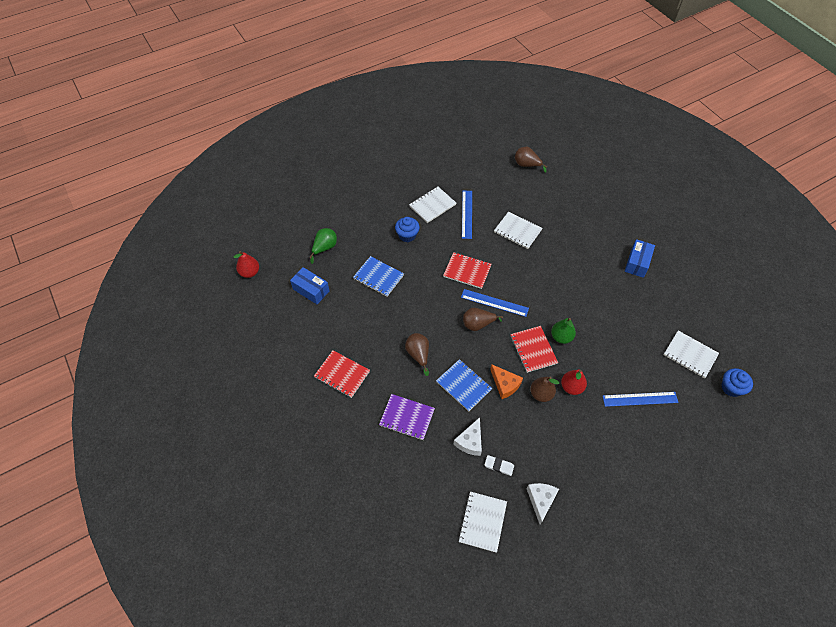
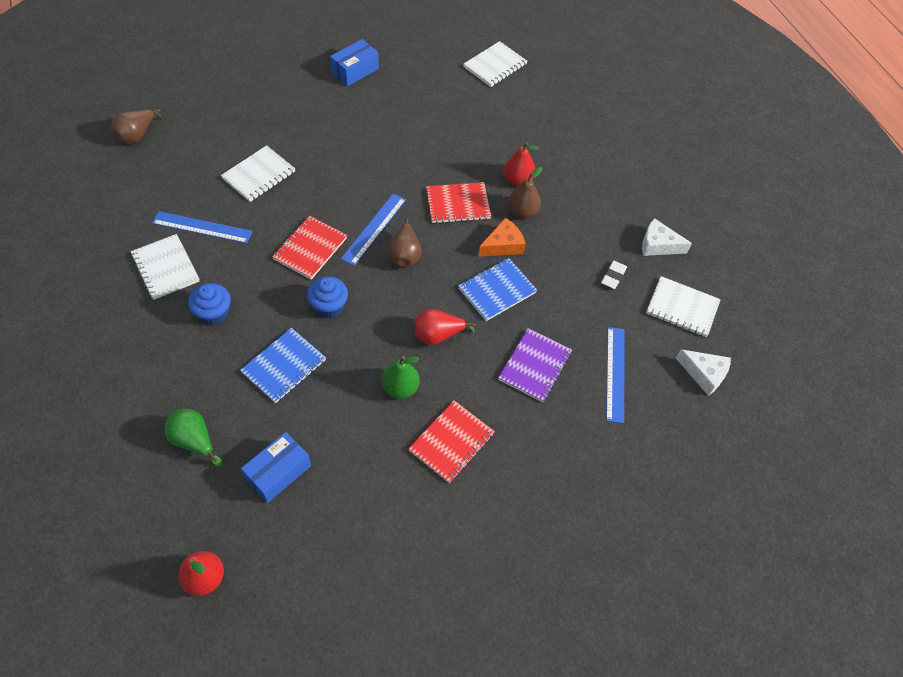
camera: 85 degrees left, 0 degrees up
(418, 354) = (438, 335): brown pear -> red pear
(470, 441) = (577, 299): white cheese -> white cheese (704, 374)
(561, 337) = (445, 172): green pear -> green pear (400, 388)
(637, 263) = (355, 71): blue box -> blue box turned 75 degrees counterclockwise
(640, 399) = (543, 123): blue ruler -> blue ruler (615, 374)
(731, 388) = (541, 47): blue cupcake -> blue cupcake (329, 306)

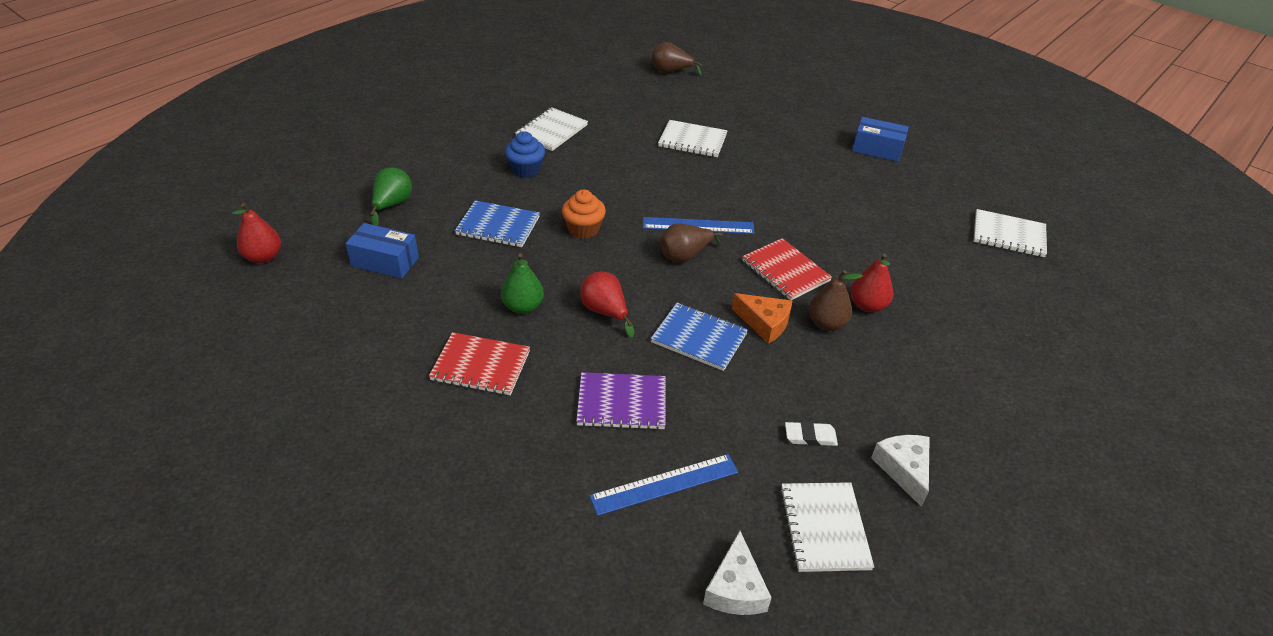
camera: 65 degrees right, 15 degrees down
(202, 227) = (608, 133): blue ruler -> none
(310, 249) = (638, 196): red notebook -> none
(329, 306) = (583, 229): blue cupcake -> orange cupcake

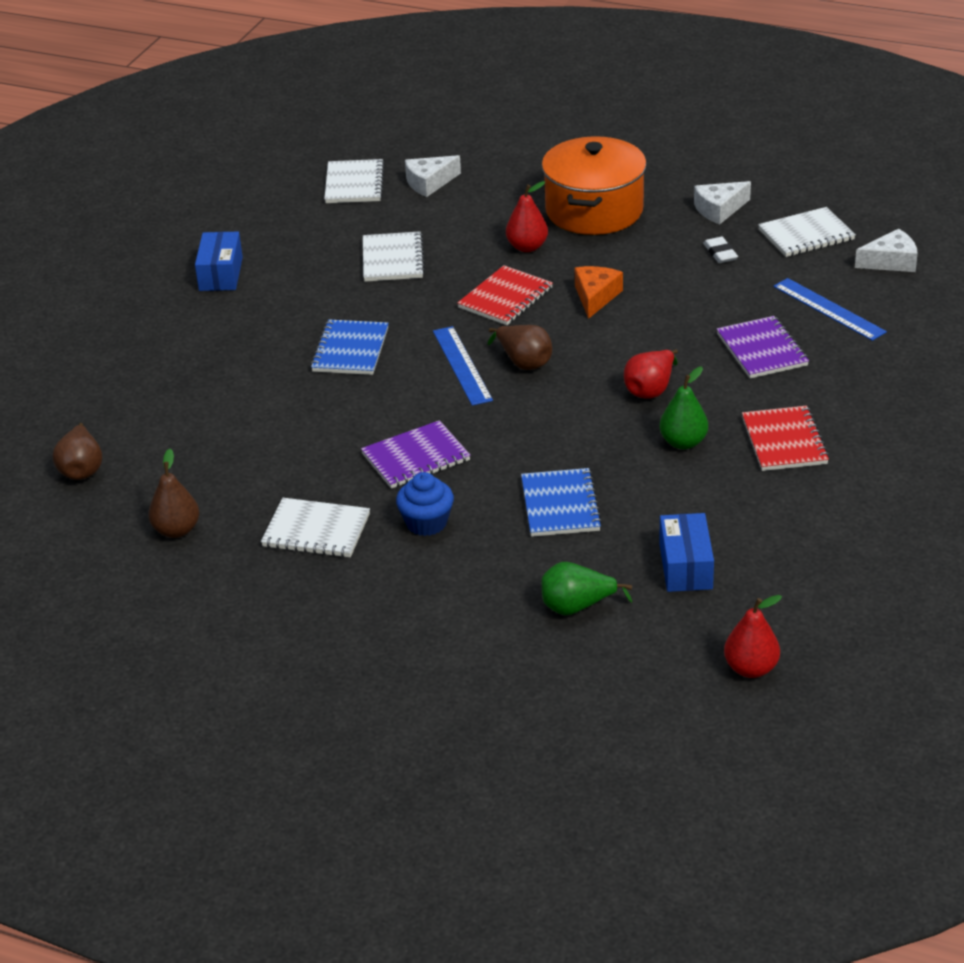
camera: 105 degrees left, 5 degrees down
(583, 229) = (522, 441): orange cupcake -> none
(598, 181) = (416, 457): none -> purple notebook
(692, 141) = (276, 408): white notebook -> white notebook (393, 259)
(699, 338) = (645, 328): blue notebook -> blue notebook (350, 350)
(826, 324) = (570, 264): brown pear -> brown pear (176, 530)
(925, 369) = (594, 210): none -> orange pot
(1003, 277) = (429, 183): none -> white cheese

